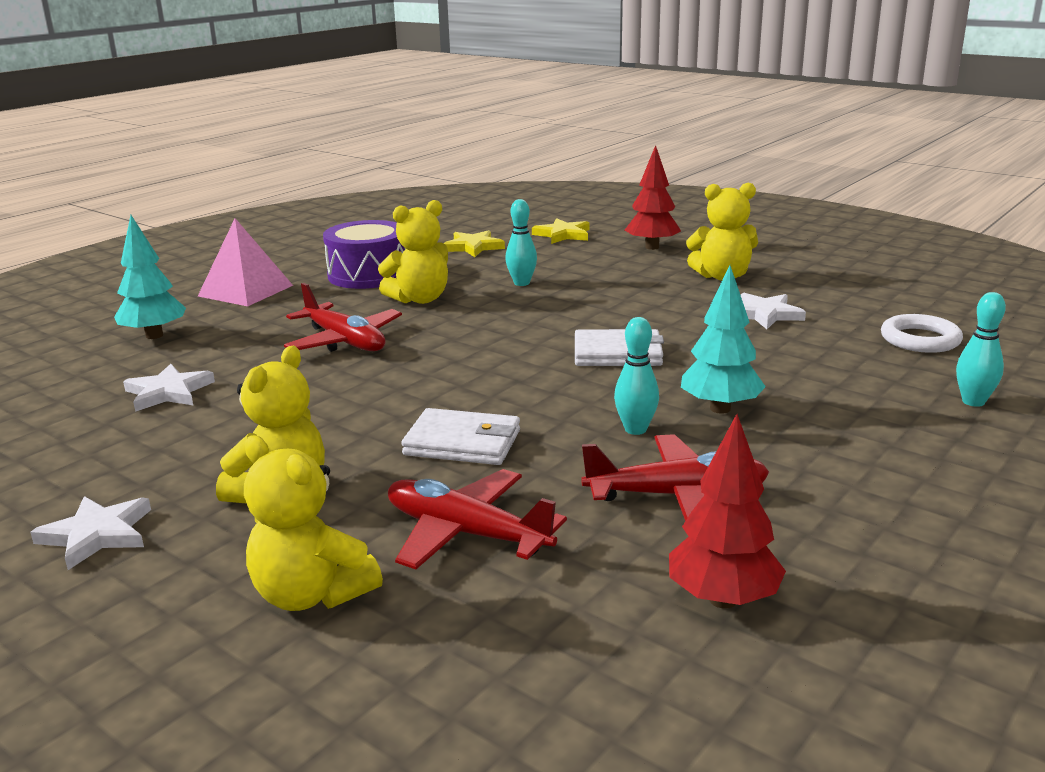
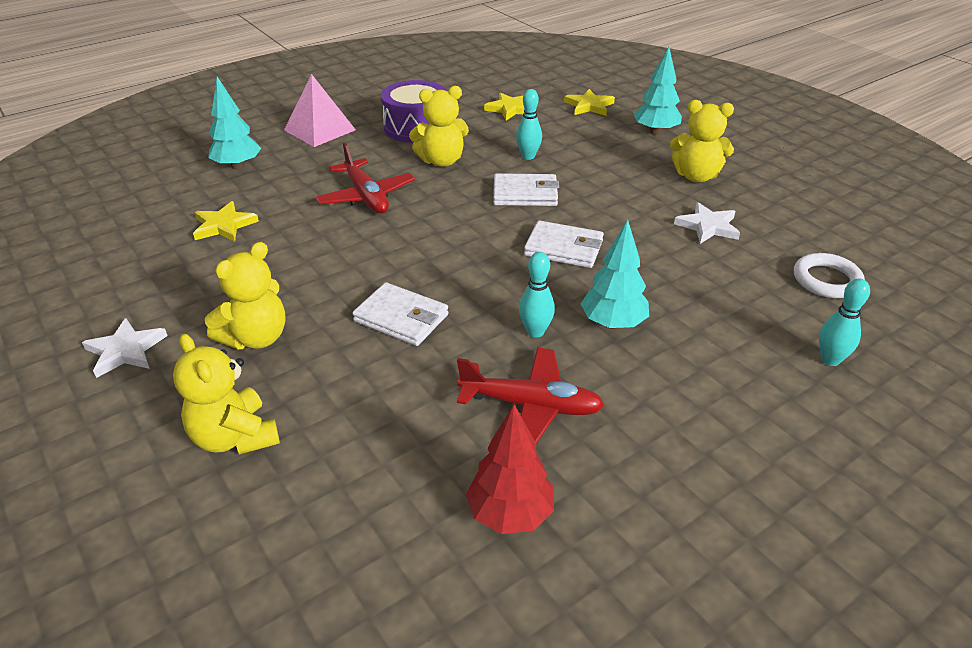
camera: 15 degrees right, 15 degrees up
(168, 392) = (224, 225): white star -> yellow star
(466, 533) = (361, 406): red plane -> none
(540, 314) = (525, 194): none -> white wallet
(652, 247) = (655, 132): red tree -> turquoise tree

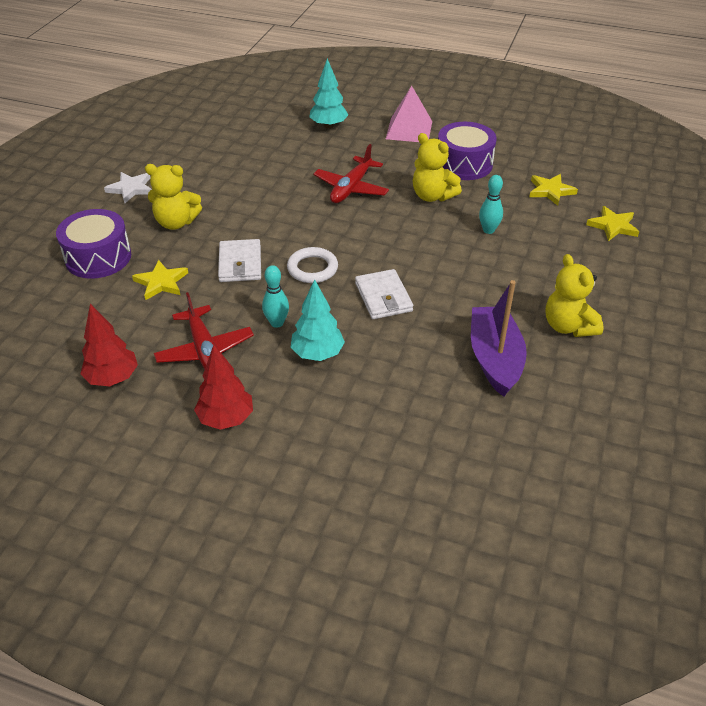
camera: 55 degrees right, 5 degrees up
(224, 225) = (263, 156): yellow star -> yellow star (161, 282)
(235, 437) = (98, 257): yellow teddy bear -> purple drum
(525, 194) = (434, 251): white wallet -> none
(655, 132) = (616, 278): turquoise tree -> none
(667, 434) = (226, 419): none -> red tree
(708, 226) = (495, 358): white star -> purple boat
(826, 280) = (487, 451): white ring -> white ring (312, 268)
(830, 360) = (377, 480): turquoise bowling pin -> none

